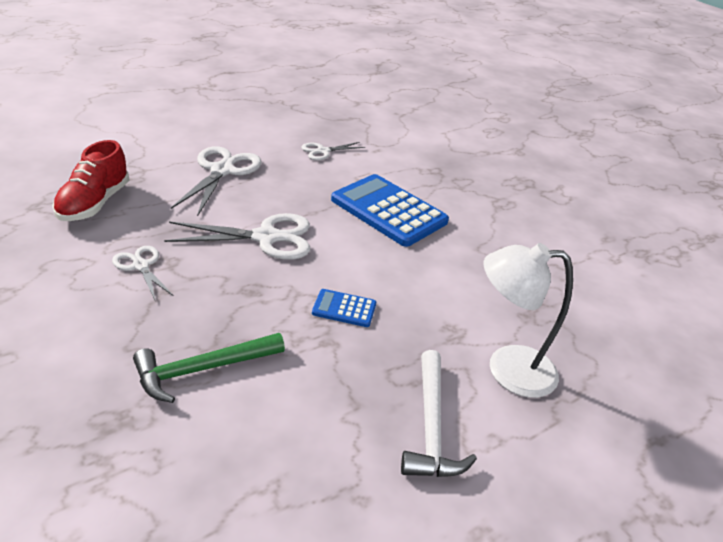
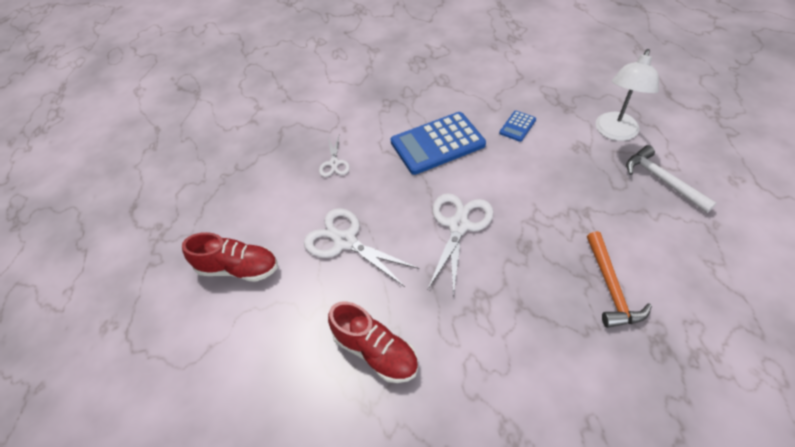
camera: 60 degrees left, 15 degrees up
(141, 266) = (483, 318): white scissors -> none
(176, 124) = (238, 268): none -> red shoe
(202, 369) = (611, 288): green hammer -> orange hammer
(344, 309) = (552, 196): blue calculator -> blue calculator (517, 126)
(431, 427) = (661, 180): white hammer -> white hammer turned 150 degrees counterclockwise

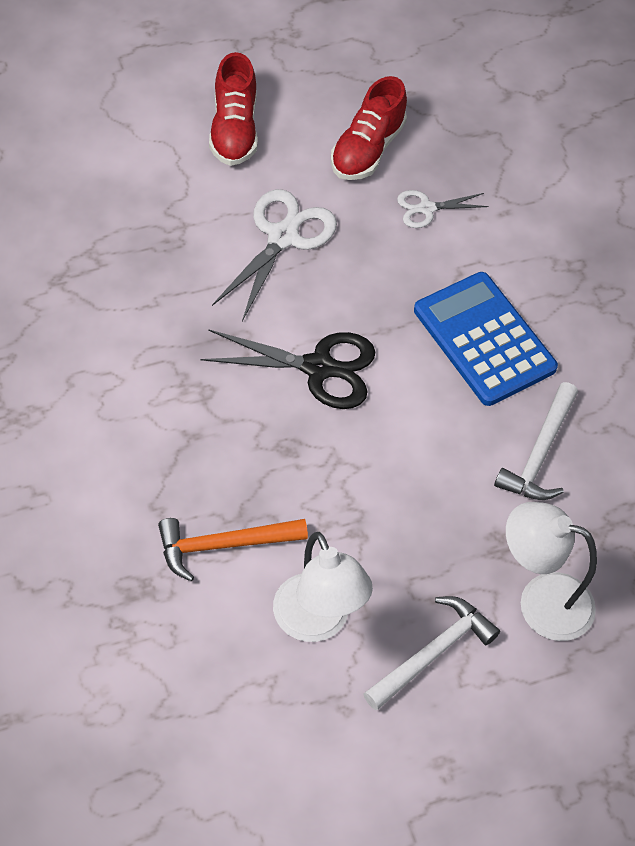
camera: 75 degrees right, 5 degrees up
(375, 351) = (124, 283): red shoe -> red shoe (367, 149)
(458, 226) = (318, 367): white scissors -> black scissors
(517, 126) = (539, 454): blue calculator -> white hammer
(658, 235) = (317, 623): none -> white lamp

